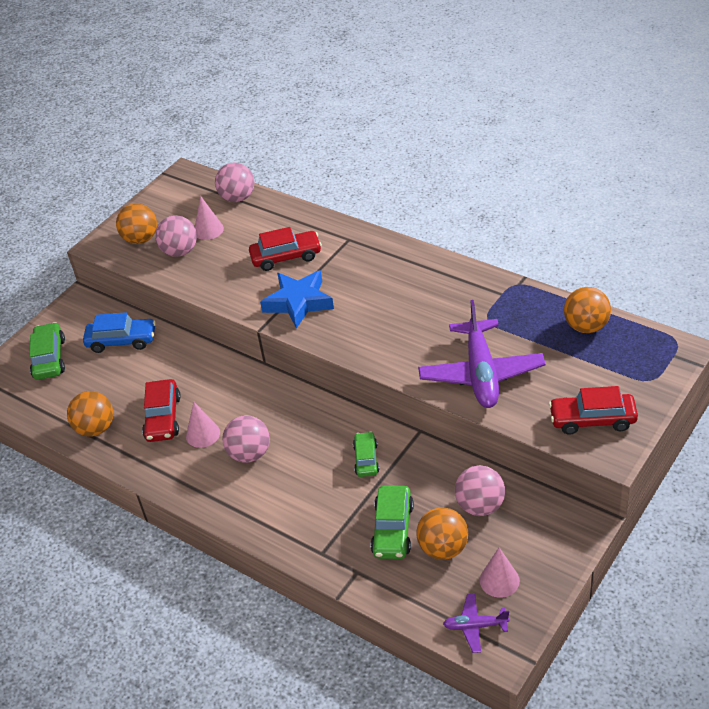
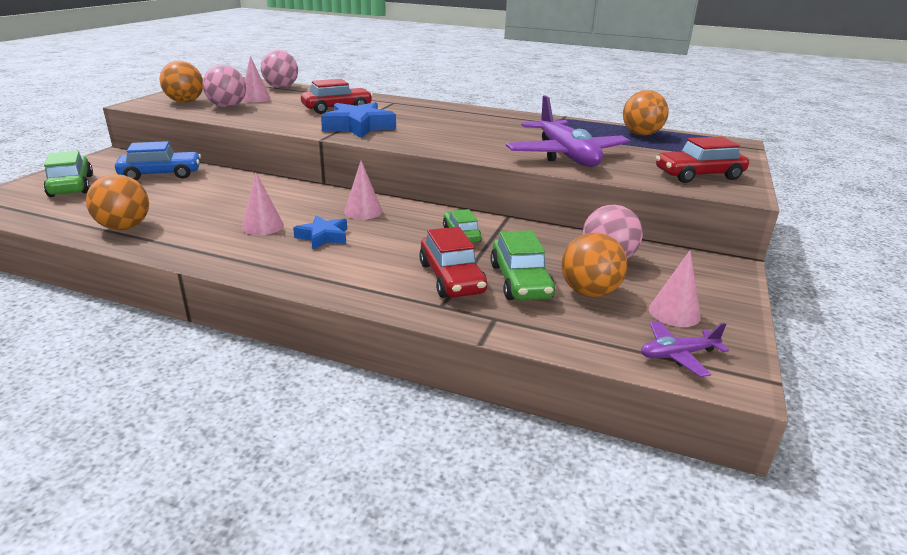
camera: 20 degrees left, 15 degrees down
(163, 418) = (212, 217): red car -> red car (451, 278)
(249, 454) = (323, 237): pink ball -> blue star
(290, 416) = (363, 211): none -> pink cone

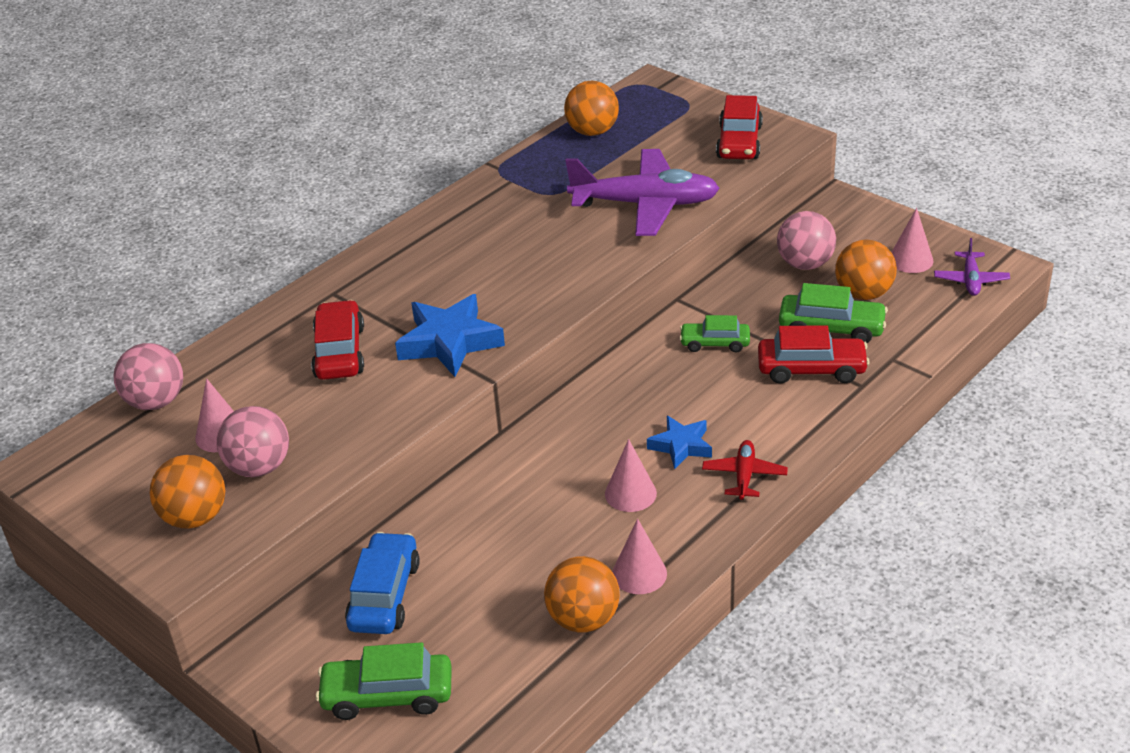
camera: 65 degrees left, 10 degrees up
(291, 264) = (744, 476): none -> red plane
(363, 211) = (619, 406): pink cone -> pink cone (639, 573)

